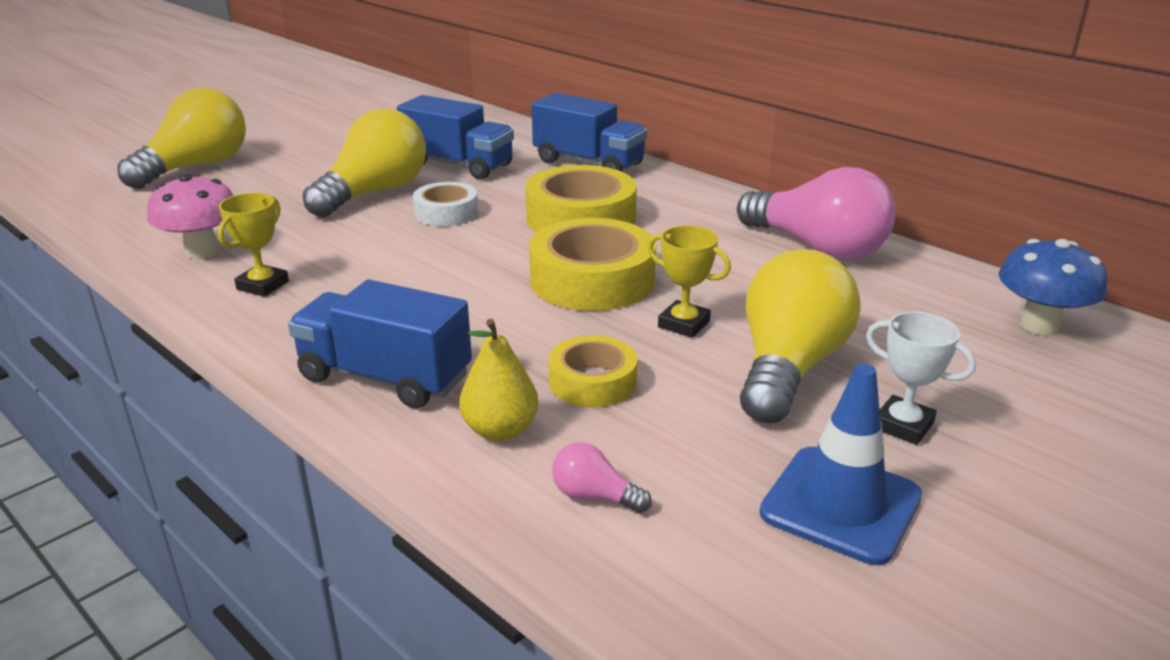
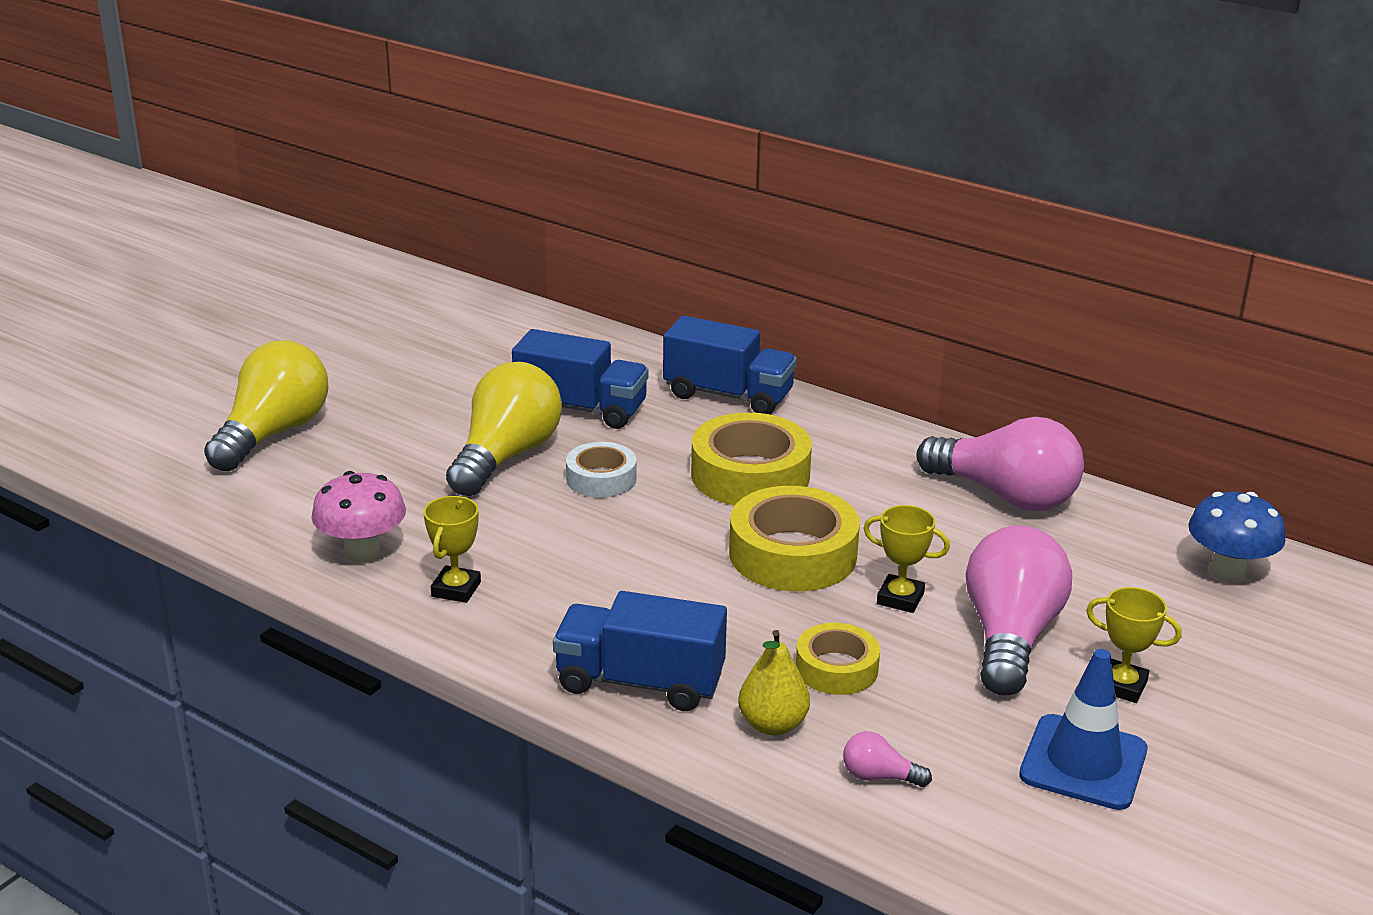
camera: 10 degrees left, 0 degrees up
(788, 367) = (1010, 637): yellow light bulb -> pink light bulb
(903, 425) = (1121, 686): white trophy -> yellow trophy

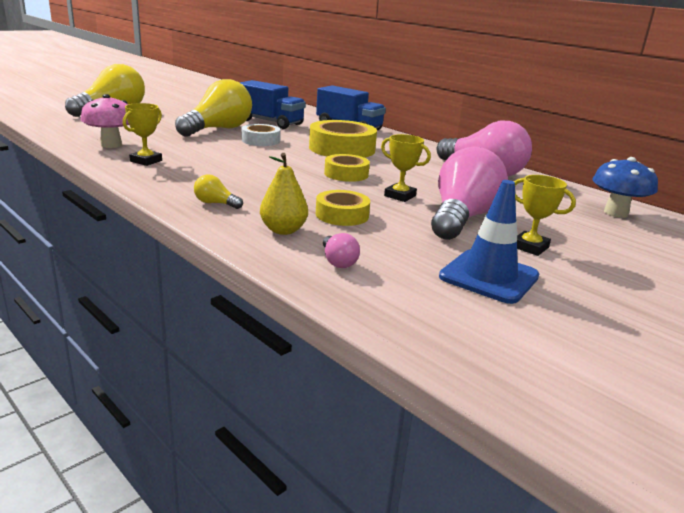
camera: 10 degrees right, 5 degrees down
(640, 682) = (215, 203): blue truck -> yellow light bulb
(793, 554) = (346, 174): yellow tape -> yellow tape, size x0.59
(879, 776) = (338, 262): pink light bulb -> pink light bulb turned 135 degrees counterclockwise

